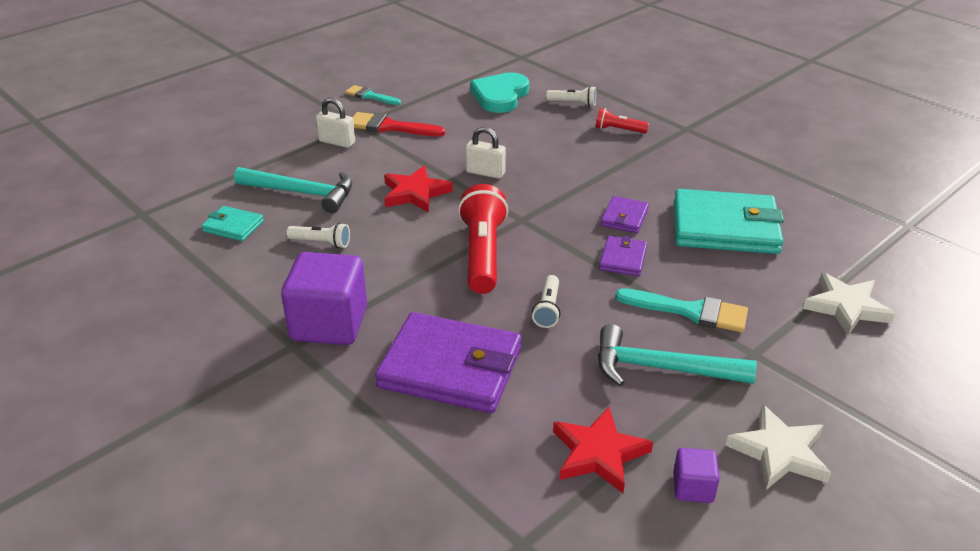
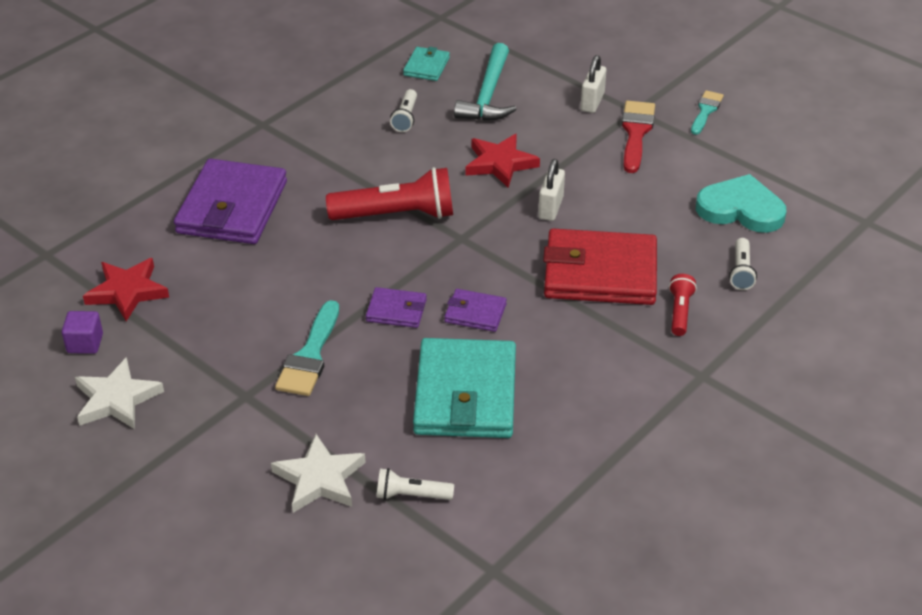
camera: 85 degrees right, 5 degrees up
(329, 324) = (289, 138): purple cube -> none
(547, 309) = (312, 260): white flashlight -> white flashlight (411, 495)
(573, 157) = (600, 273): none -> red wallet
(662, 368) = (226, 332): turquoise hammer -> none

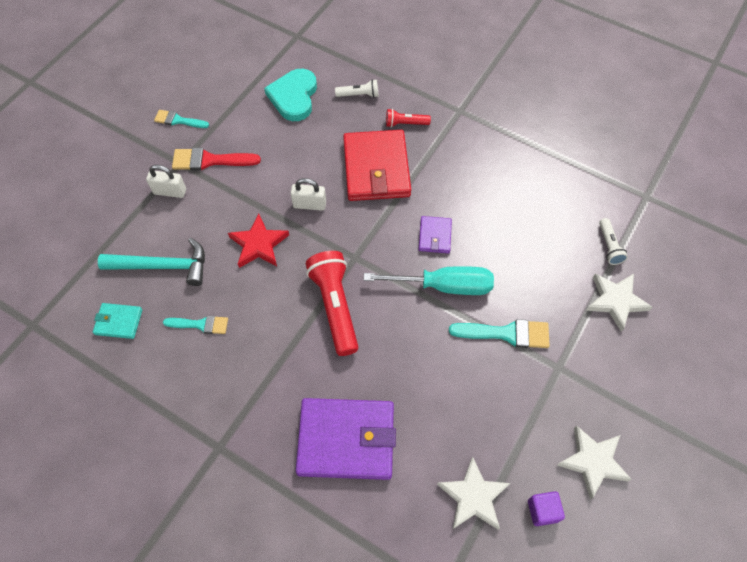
camera: 100 degrees left, 20 degrees up
(127, 292) = (473, 496): red star -> white star
(396, 310) = (444, 286): purple wallet -> turquoise screwdriver
(405, 118) = (200, 324): white flashlight -> turquoise brush
(465, 394) = (514, 230): turquoise wallet -> none

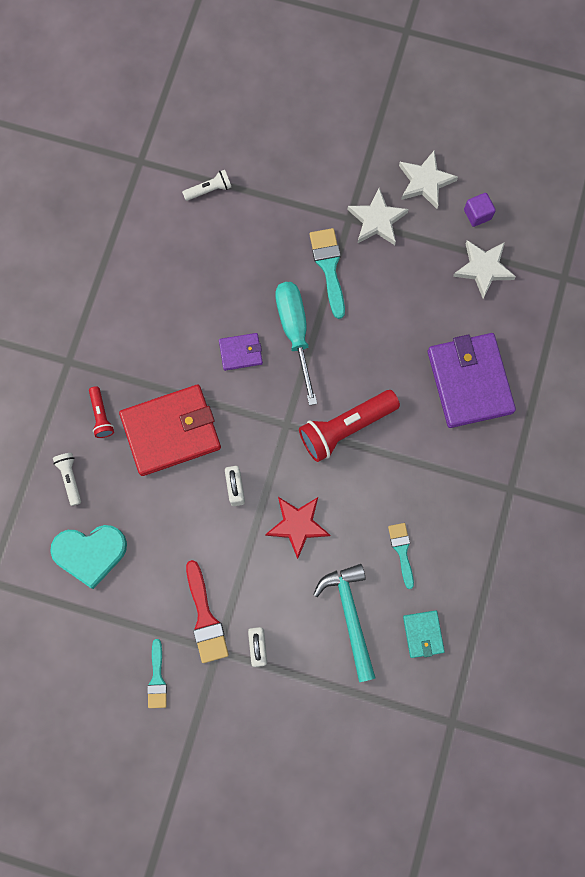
camera: 105 degrees left, 15 degrees up
(615, 301) = (268, 178): white star -> white star (377, 220)

